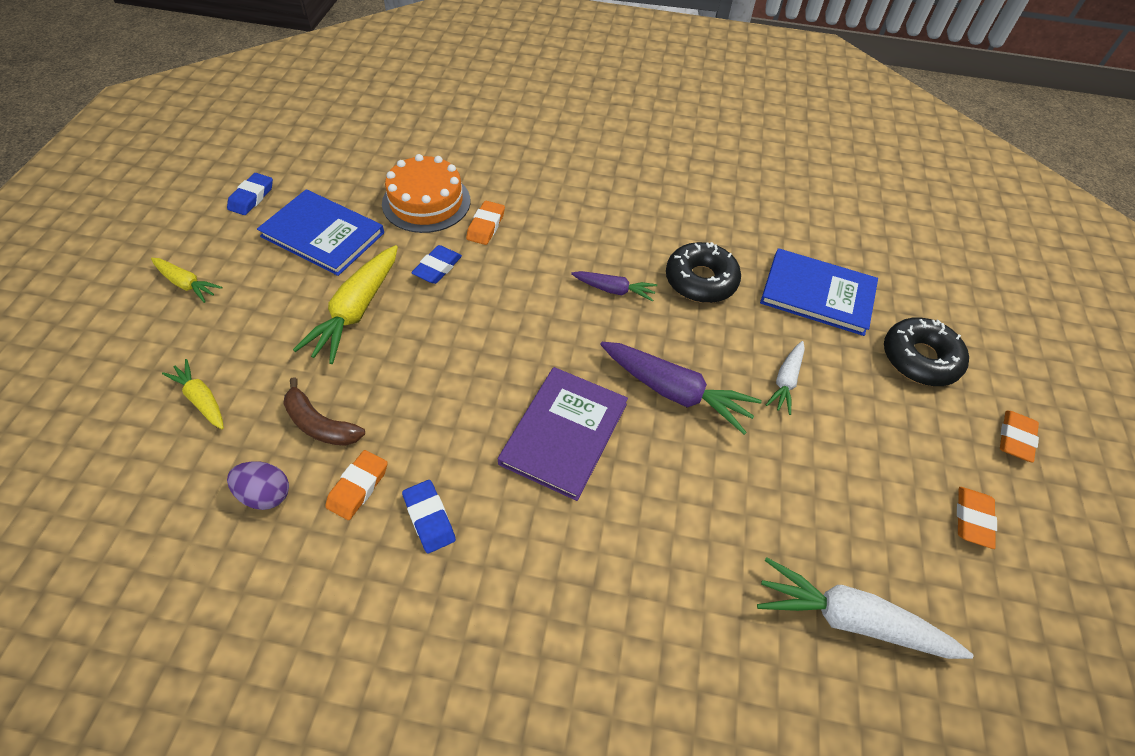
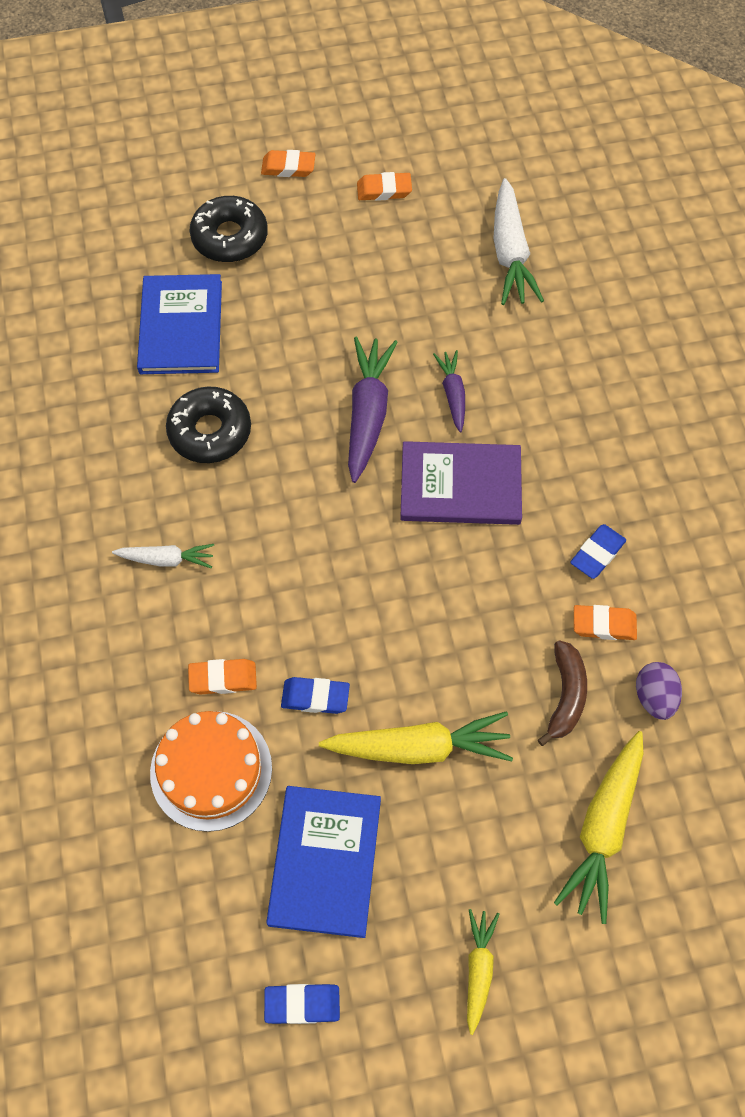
camera: 110 degrees left, 10 degrees up
(202, 399) = (603, 828): yellow carrot -> yellow carrot, size x1.75
(614, 290) = (263, 506): purple carrot -> purple carrot (453, 394)
(785, 381) = (309, 332): white carrot -> white carrot (166, 559)

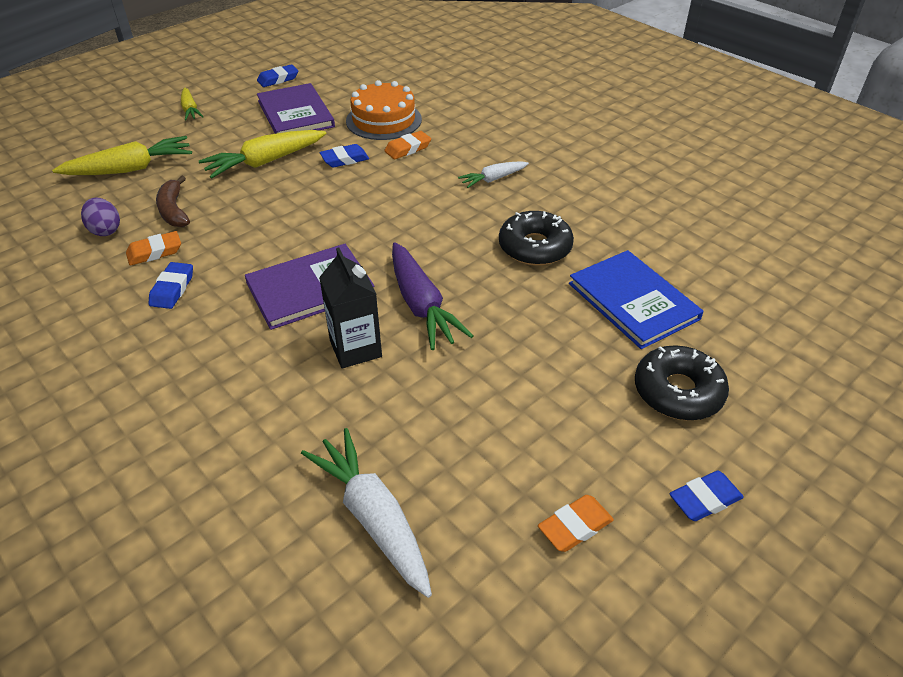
camera: 150 degrees right, 20 degrees down
(288, 167) = (704, 499): orange eraser -> blue eraser
(325, 861) = (295, 114): blue book -> purple book
(453, 394) = (355, 349): purple carrot -> black carton
(603, 828) = (130, 169): yellow carrot -> yellow carrot turned 75 degrees clockwise

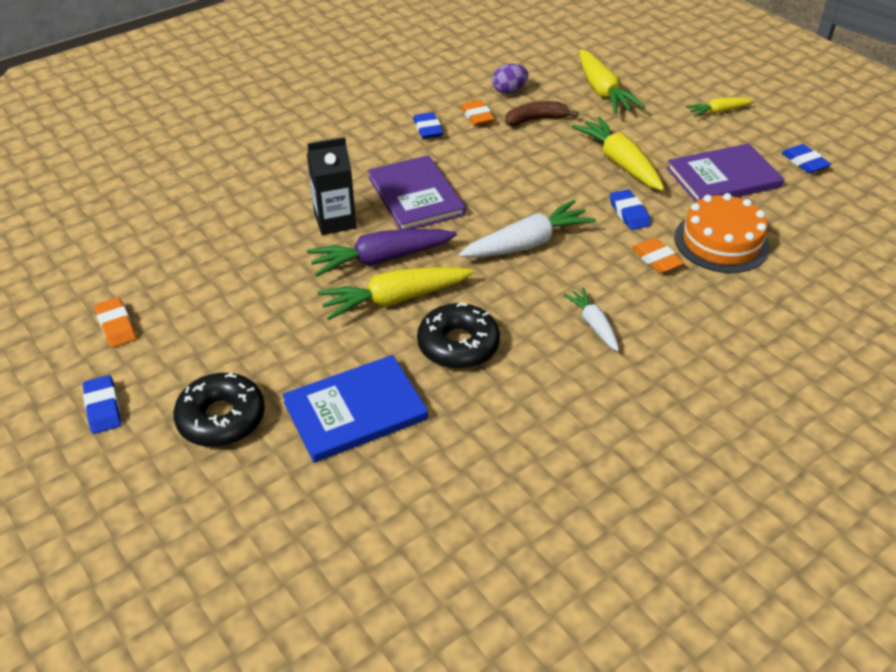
camera: 95 degrees right, 0 degrees up
(172, 289) = (428, 129): blue eraser -> blue eraser turned 60 degrees clockwise
(373, 517) = (170, 229): white carrot -> white carrot (527, 243)
(482, 290) = (395, 299): none -> yellow carrot

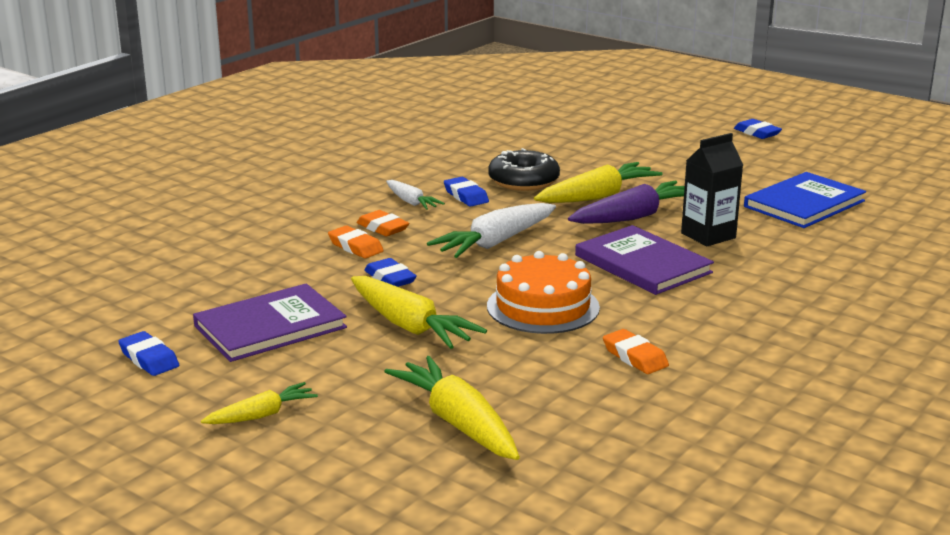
camera: 165 degrees right, 20 degrees down
(116, 326) = (809, 161): orange eraser -> orange eraser (382, 228)
(221, 418) = (670, 137): black donut -> none
(355, 411) = (578, 148): blue book -> blue book (804, 204)
(428, 129) = (690, 332): blue eraser -> blue eraser (466, 196)
(509, 91) = (611, 401): purple egg -> none
(536, 119) = (546, 364): brown banana -> none
(721, 242) = (283, 267): orange cake -> orange cake (543, 307)

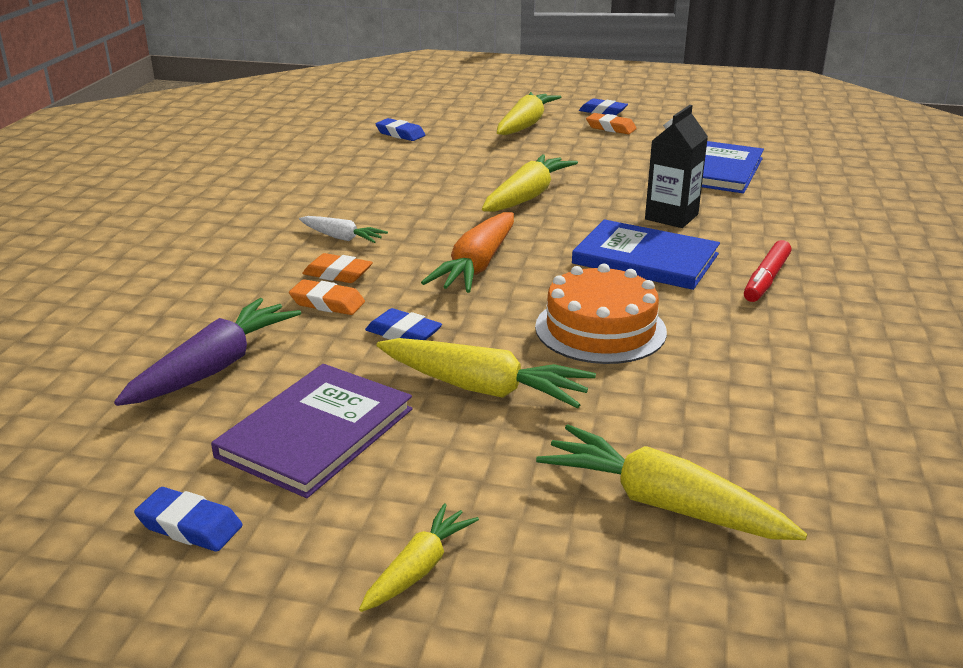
camera: 25 degrees left, 5 degrees up
(466, 196) = (394, 220): blue eraser -> blue eraser (400, 134)
(495, 243) = (477, 266): white carrot -> orange carrot
(523, 181) = (438, 193): black donut -> none
(634, 217) = (583, 211): purple carrot -> purple carrot (214, 367)
(635, 357) = (751, 365): orange eraser -> orange eraser (611, 128)
(642, 264) = (645, 259): purple book -> blue book
(666, 134) = (525, 125): none -> yellow carrot
(731, 300) = (766, 279): none -> red marker

